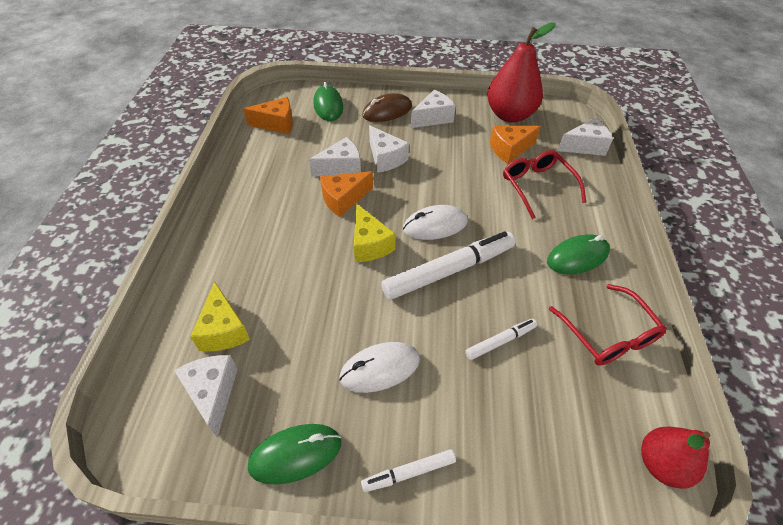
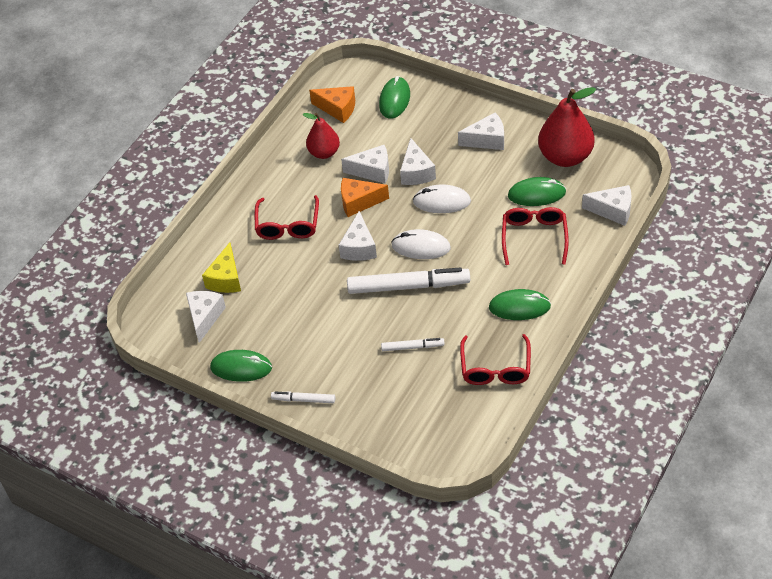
camera: 30 degrees right, 0 degrees up
(275, 243) = (287, 225): none -> red glasses
(369, 244) = (359, 247): yellow cheese -> white cheese
(380, 369) = (318, 337): white mouse -> white mouse (441, 201)
(387, 111) = (447, 121): brown mouse -> none
(509, 149) = (536, 194): orange cheese -> green mouse
(661, 464) = (465, 450): red pear -> red pear (324, 153)

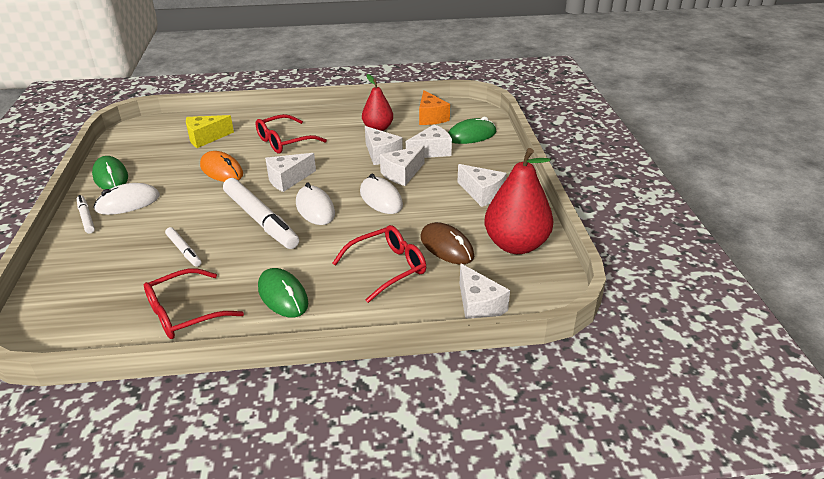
camera: 50 degrees right, 15 degrees down
(205, 317) = (158, 144): white cheese -> white cheese (431, 151)
(302, 286) = (221, 170): none -> orange mouse
(303, 366) = (128, 203): none -> white mouse
(359, 202) = (339, 161): orange cheese -> none
(536, 194) = (446, 247): green mouse -> brown mouse

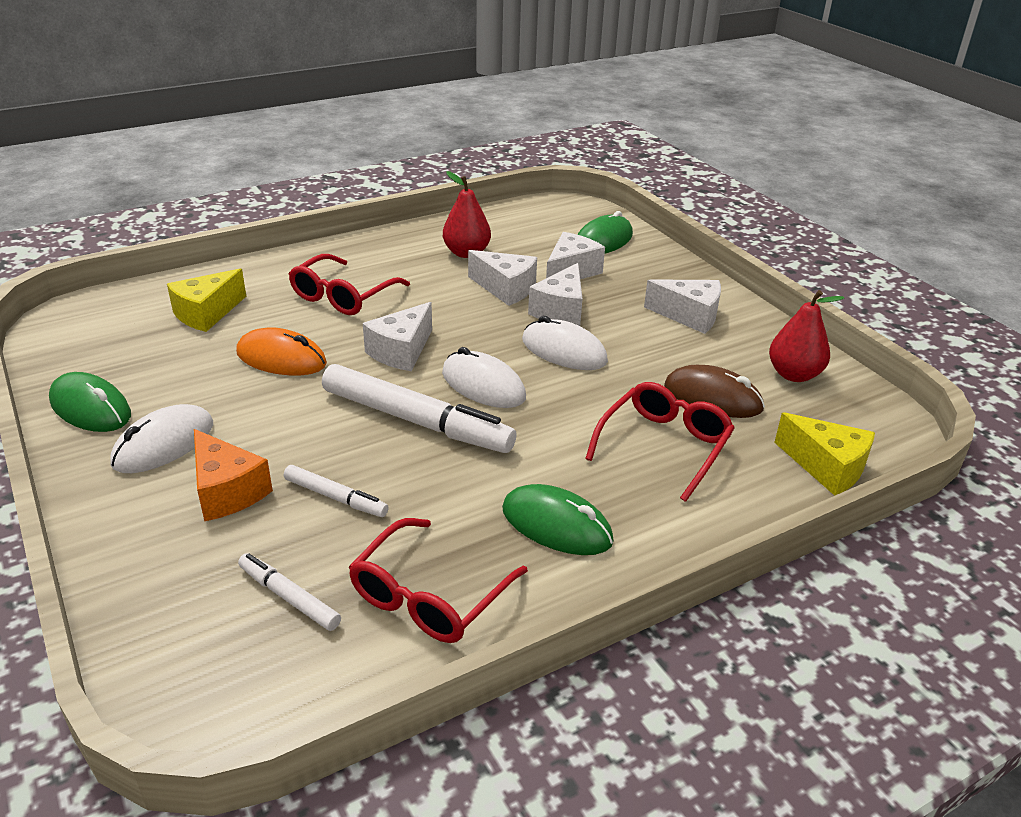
camera: 25 degrees left, 0 degrees up
(86, 217) = (107, 486): white marker -> white marker (289, 597)
(431, 117) = (526, 225): orange cheese -> orange cheese (227, 491)
(478, 306) = (826, 467): white cheese -> yellow cheese
(516, 245) = (794, 374): red pear -> red pear, size x0.61

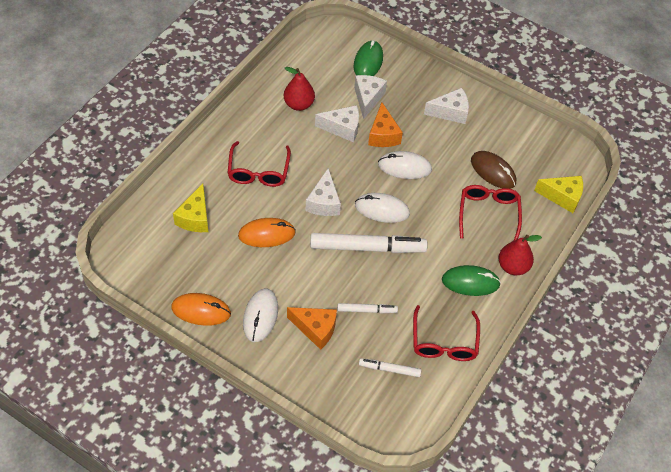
camera: 30 degrees left, 20 degrees up
(90, 408) = (201, 311): green mouse -> orange mouse
(560, 310) = (383, 135): white cheese -> orange cheese
(713, 398) = (493, 171): brown mouse -> brown mouse turned 45 degrees clockwise
(794, 374) = (521, 138): red pear -> red pear (513, 266)

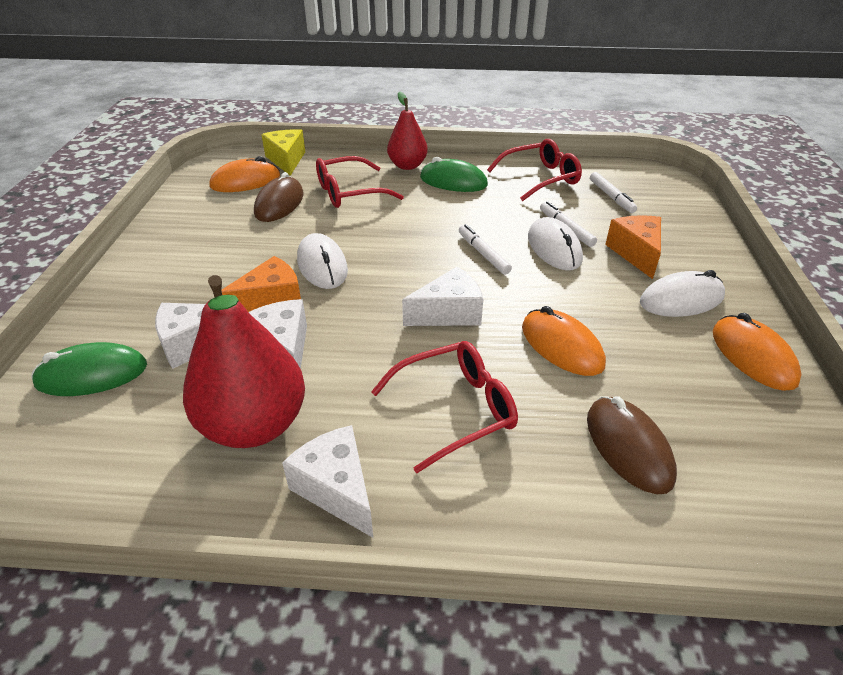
camera: 115 degrees left, 15 degrees down
(195, 218) = (628, 447): yellow cheese -> brown mouse
(299, 104) = (254, 425): red pear -> red pear, size x1.63
(367, 248) = (483, 254): white marker -> white marker, size x0.50
(382, 209) = (412, 261): white mouse -> white mouse (554, 248)
(450, 112) = (187, 257): white cheese -> white cheese (337, 489)
(470, 282) = (453, 181): green mouse -> green mouse turned 45 degrees counterclockwise
(537, 163) = (245, 181): none -> orange mouse

